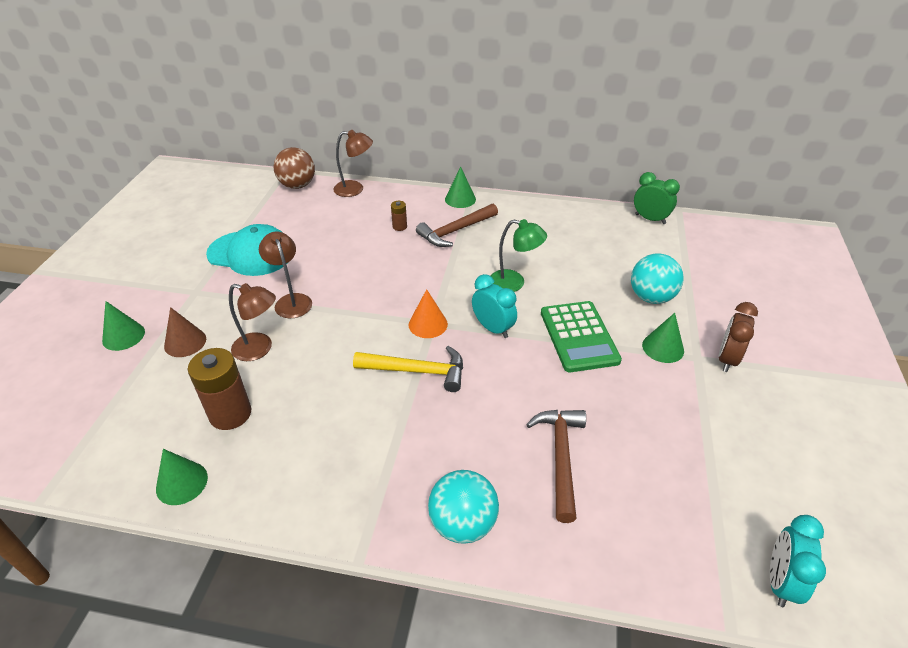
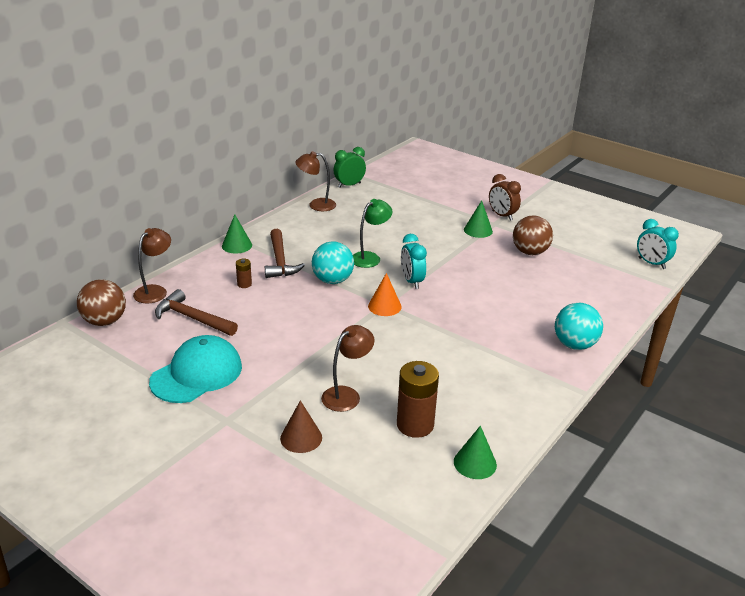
camera: 65 degrees left, 10 degrees down
(123, 336) = (256, 479): green cone -> none
(291, 301) = (295, 365): brown lamp -> brown lamp (316, 205)
(417, 371) = (431, 325): yellow hammer -> none
(493, 328) = (412, 281): turquoise clock -> turquoise clock turned 90 degrees counterclockwise
(560, 458) = (543, 295): brown hammer -> brown hammer (192, 318)
(579, 336) = (446, 253): green calculator -> none
(651, 297) = (430, 216): turquoise ball -> turquoise ball (332, 280)
(659, 414) = (530, 252): none -> brown ball

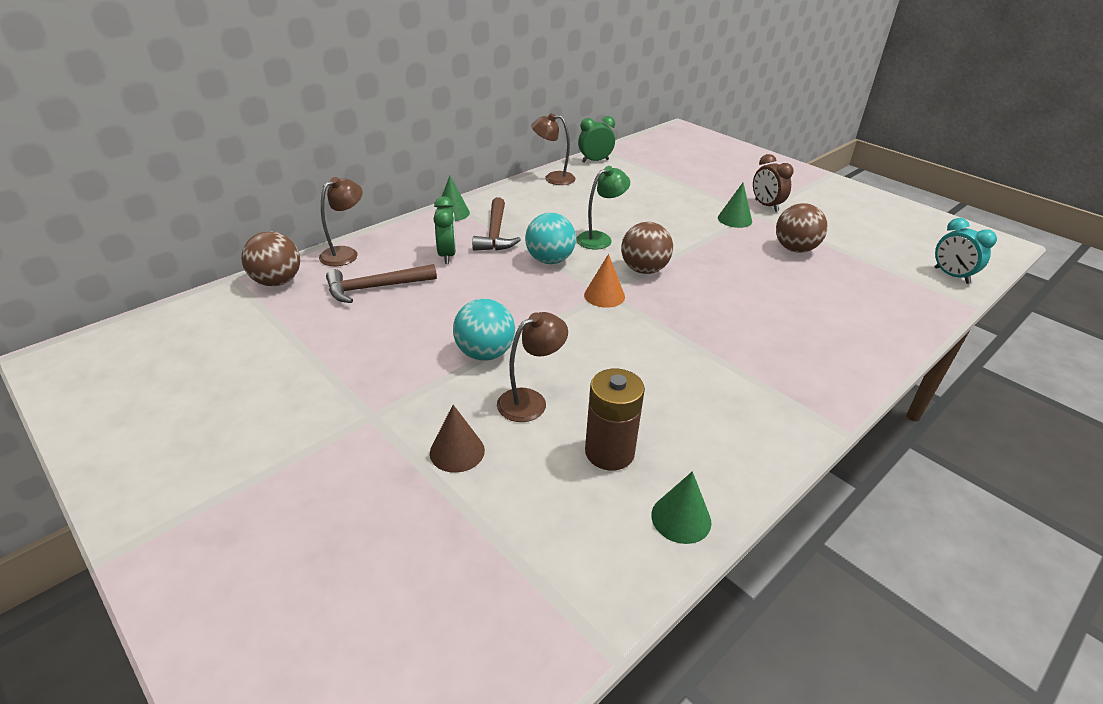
camera: 10 degrees right, 5 degrees up
(192, 318) = (375, 288): brown hammer -> brown hammer turned 60 degrees counterclockwise
(197, 374) = (357, 354): turquoise cap -> none
(244, 284) = (447, 255): brown battery -> green clock
(412, 281) = (644, 270): turquoise clock -> brown ball
(574, 345) = (841, 368): turquoise ball -> turquoise ball (485, 353)

